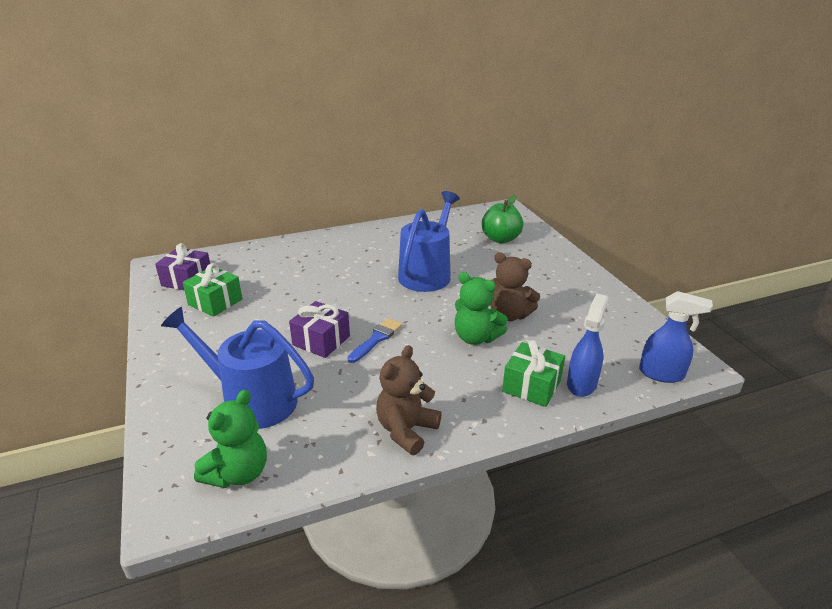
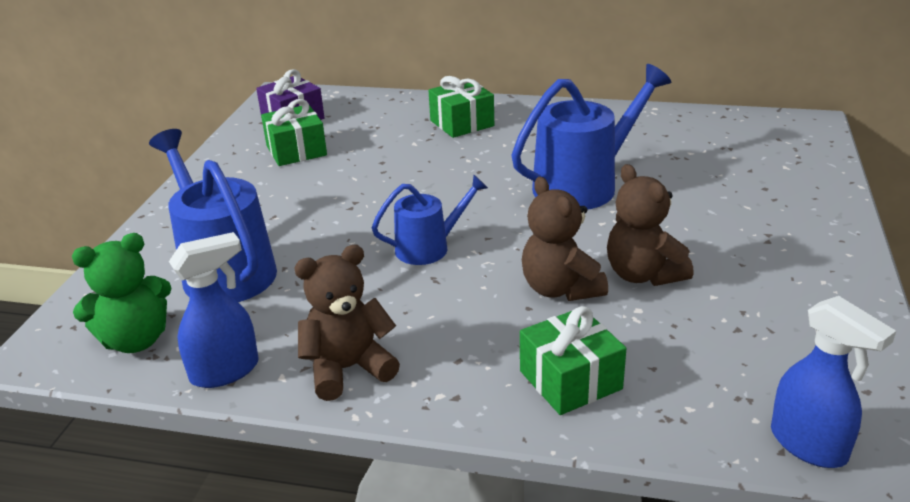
camera: 35 degrees right, 0 degrees up
(314, 254) = (462, 123): none -> green gift
(321, 340) = (362, 229): purple gift -> none
(376, 339) = (428, 248): blue brush -> blue watering can
(476, 338) = (560, 289): green teddy bear -> brown teddy bear
(500, 239) = (749, 165): green apple -> none
(581, 384) = (651, 406): blue spray bottle -> blue spray bottle (225, 371)

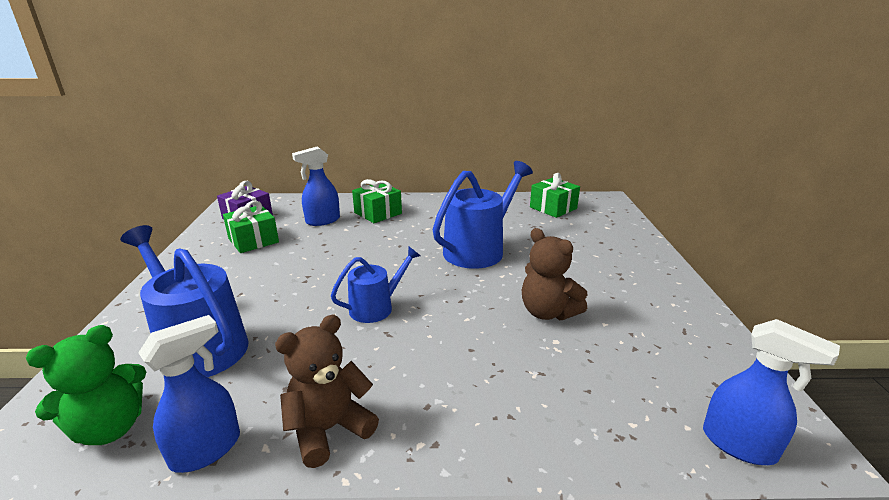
camera: 15 degrees left, 5 degrees down
(386, 129) = (322, 221): none -> blue spray bottle
(560, 289) = (490, 330): brown teddy bear -> none
(570, 380) = (527, 411): green gift -> green gift (553, 208)

